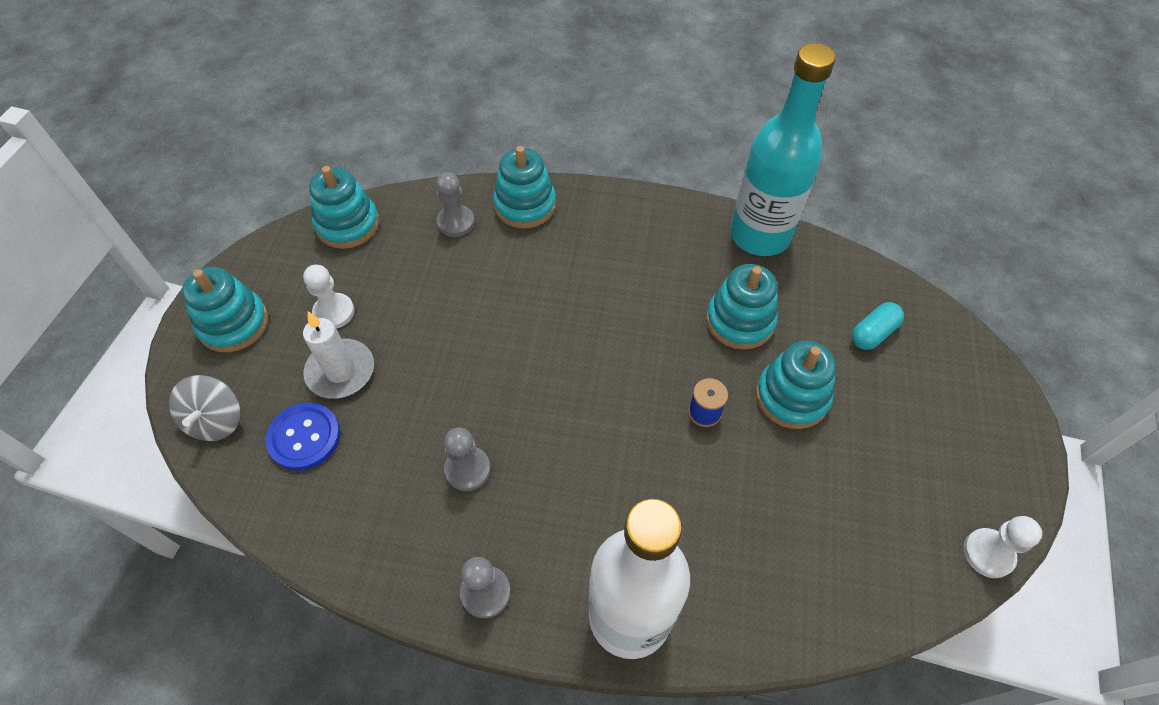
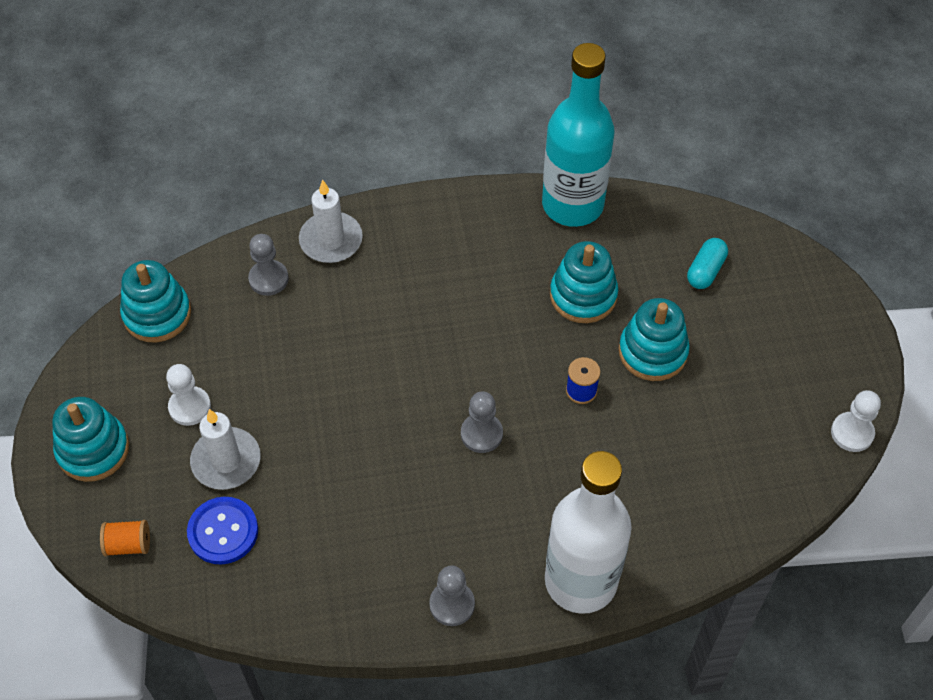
camera: 20 degrees left, 0 degrees up
(216, 420) = (128, 544): grey spinning top -> orange spool
(467, 469) = (389, 509): grey pawn -> grey pawn (481, 434)
(525, 205) = (331, 240): turquoise stacking toy -> white candle

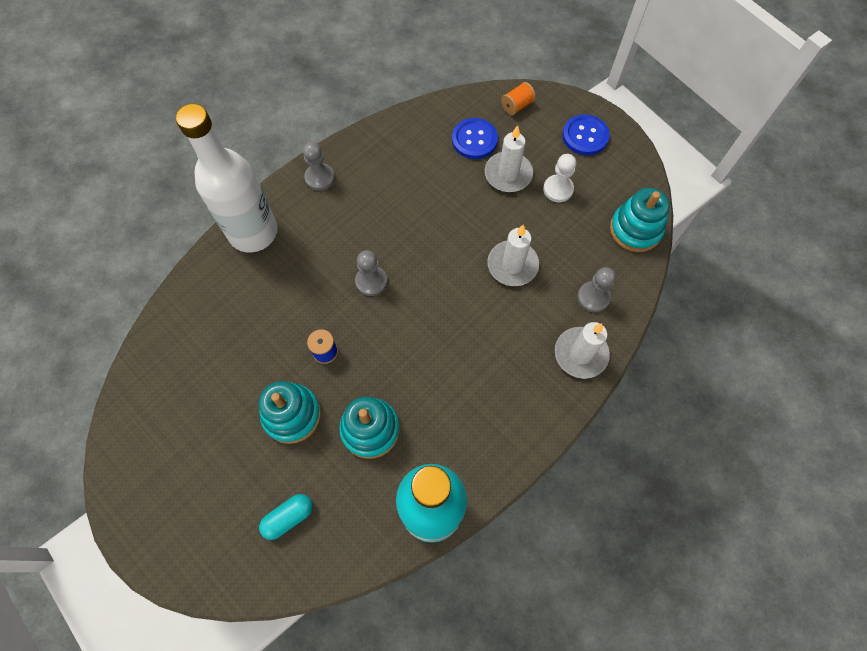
camera: 145 degrees right, 10 degrees up
(93, 450) = (585, 136): turquoise stacking toy -> blue button
(317, 358) = (512, 265): none -> white candle
(705, 271) = (288, 517): turquoise capsule -> turquoise capsule turned 60 degrees clockwise
(852, 433) = (114, 441): white pawn -> none

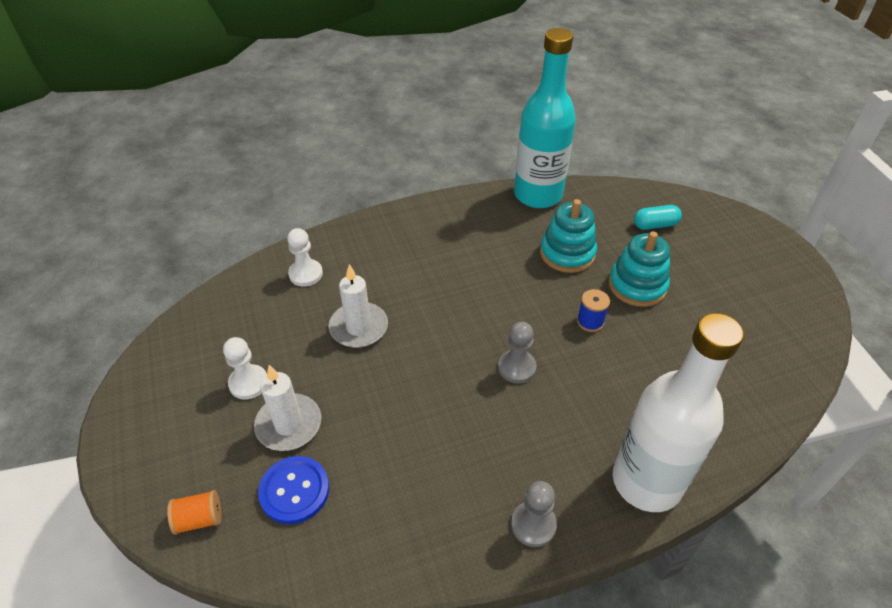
camera: 155 degrees left, 20 degrees down
(580, 354) = (353, 240): white candle -> none
(585, 136) = (158, 434): blue button -> none
(593, 297) = (306, 274): grey pawn -> white pawn
(635, 229) = (211, 312): turquoise stacking toy -> none

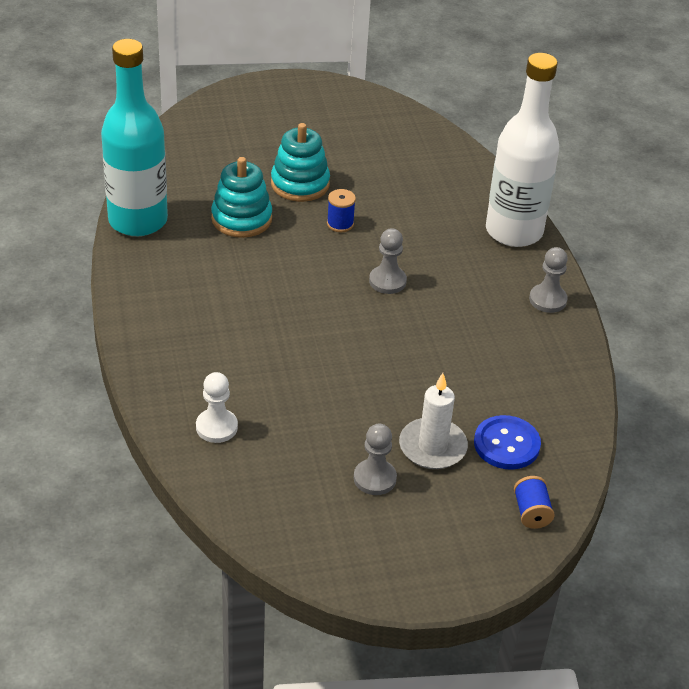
camera: 85 degrees left, 5 degrees down
(199, 519) = (531, 512): orange spool -> blue spool
(248, 383) = (375, 478): white pawn -> grey pawn
(359, 327) = (313, 387): white candle -> none
(655, 225) = (217, 151): turquoise capsule -> none

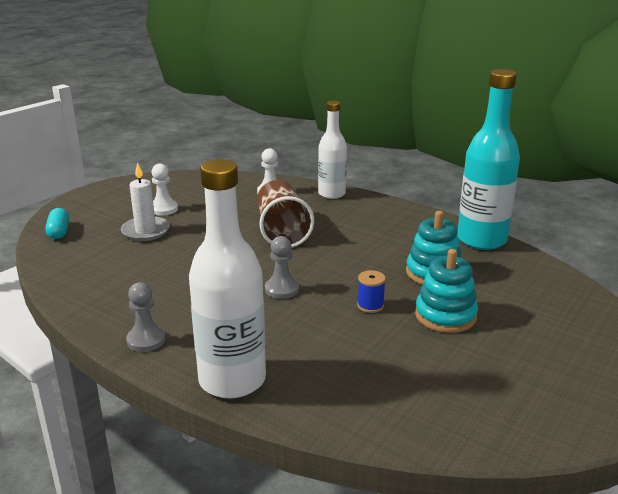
camera: 140 degrees right, 15 degrees down
(157, 375) = (331, 194): none -> white bottle
(294, 350) = (282, 231): none -> brown cup
(375, 478) = (164, 209): grey pawn -> white pawn
(506, 444) = (100, 250): blue button -> none
(531, 512) = (59, 232): blue spool -> turquoise capsule

